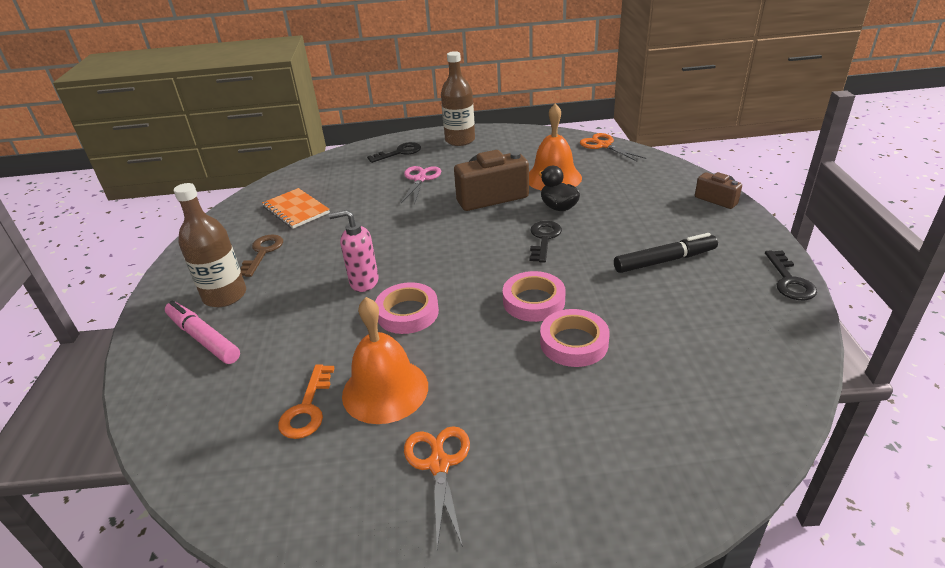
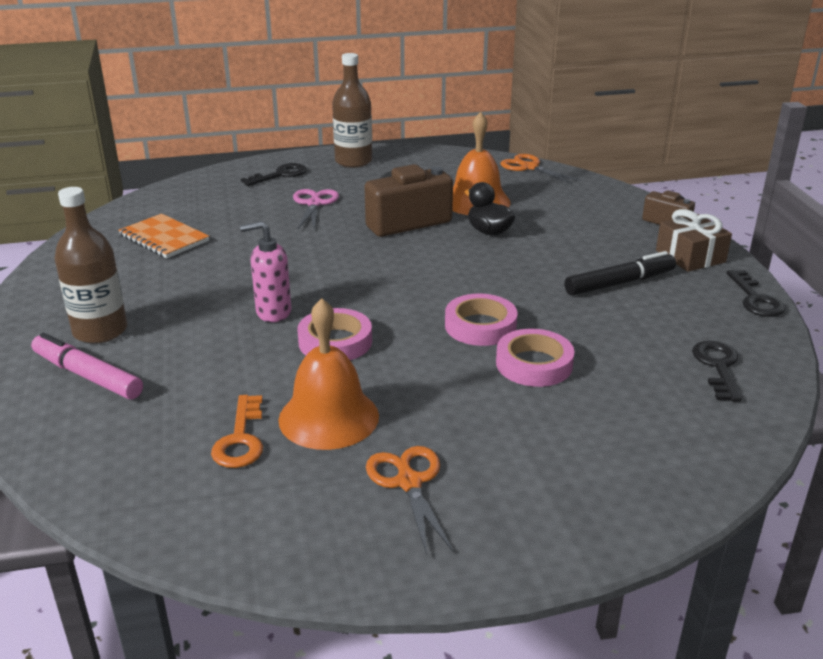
camera: 10 degrees left, 5 degrees down
(262, 252) = (135, 285): brown key -> none
(544, 239) = (479, 264): black key -> black key (717, 367)
(733, 234) = (690, 256): none -> brown gift

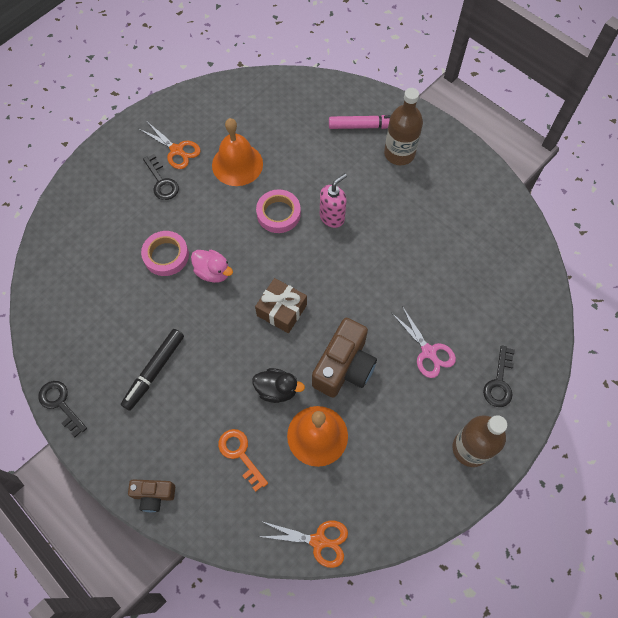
camera: 145 degrees right, 35 degrees up
(164, 238) = (471, 246): orange notebook -> none
(240, 439) = (263, 133): orange key -> orange key (240, 454)
(480, 326) = (213, 272): pink tape -> pink duck
(690, 256) = (119, 442): brown gift -> brown gift (281, 310)
(717, 367) = (68, 310): black key -> black key (162, 182)

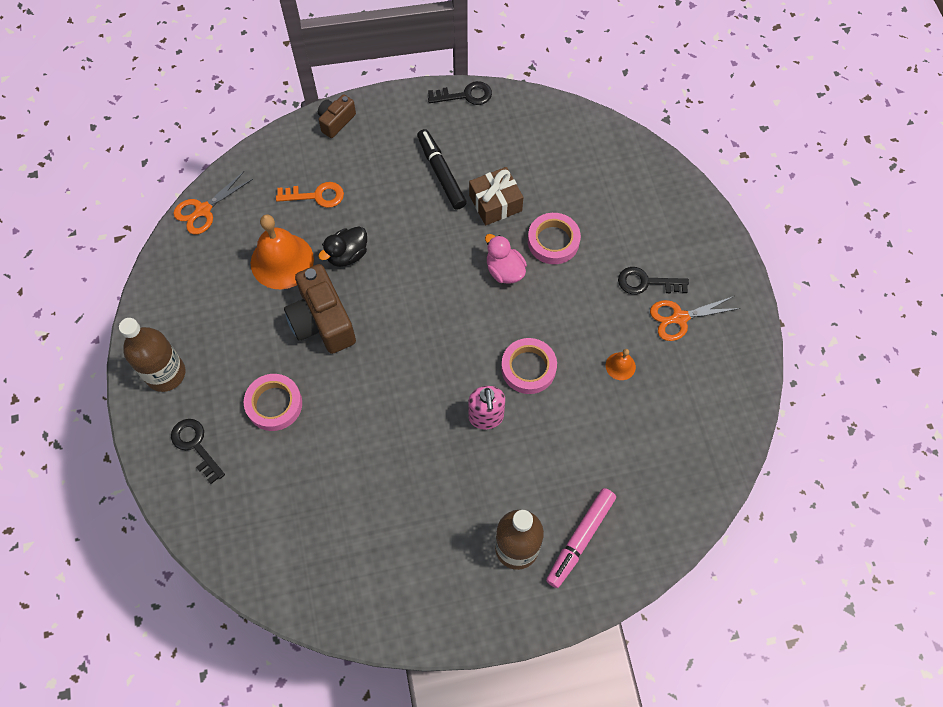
camera: 125 degrees right, 0 degrees up
(213, 272) = (504, 270): pink duck -> pink duck turned 75 degrees clockwise
(237, 164) = (620, 366): orange bell -> orange bell, size x0.46
(281, 310) = (419, 305): brown gift -> brown gift (495, 203)
(429, 352) = (274, 404): pink scissors -> pink tape

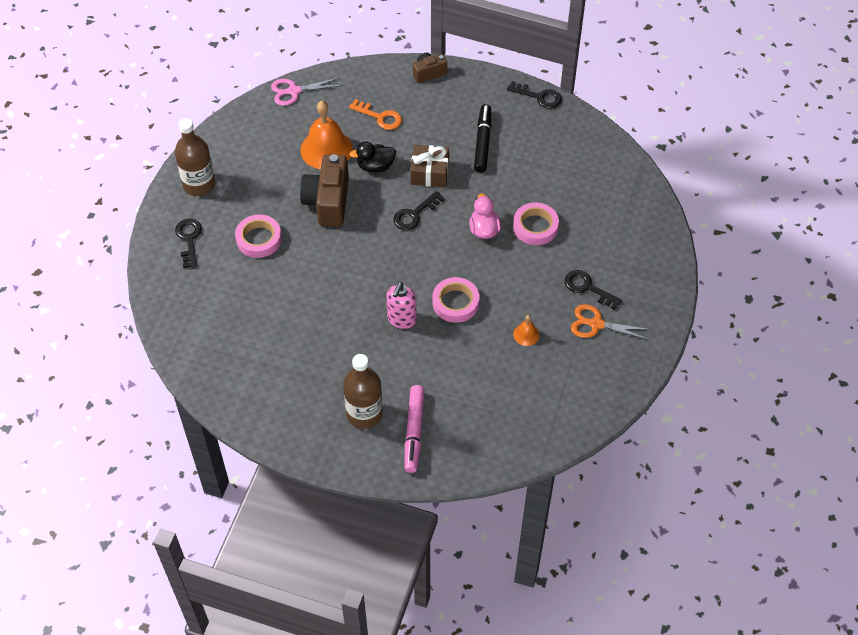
camera: 30 degrees right, 10 degrees down
(202, 210) = (293, 91): orange scissors -> pink scissors
(423, 289) = (414, 214): none -> black key
(495, 203) = (509, 181): brown gift -> brown gift (429, 173)
(580, 539) = (414, 432): pink marker -> pink marker turned 60 degrees counterclockwise

